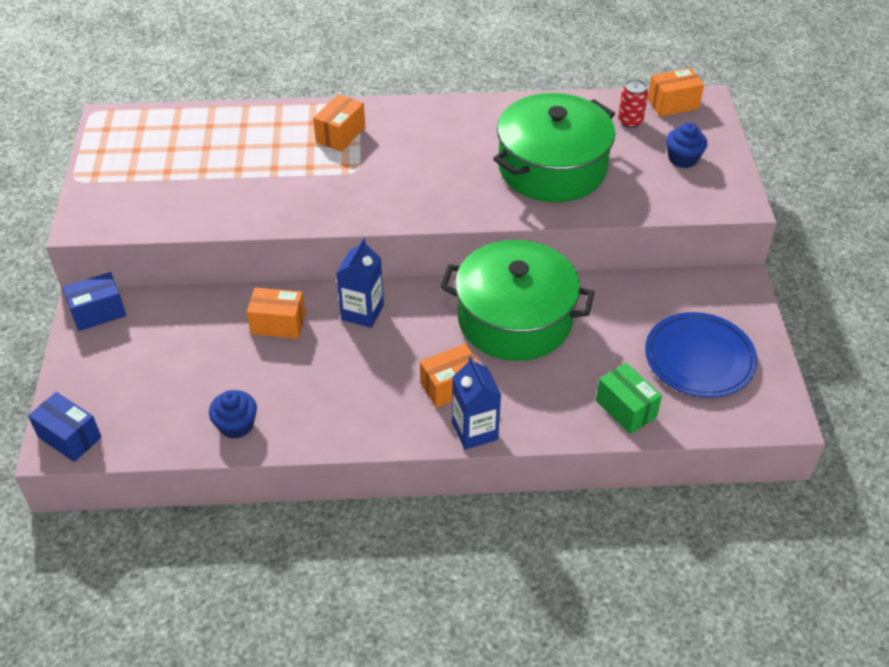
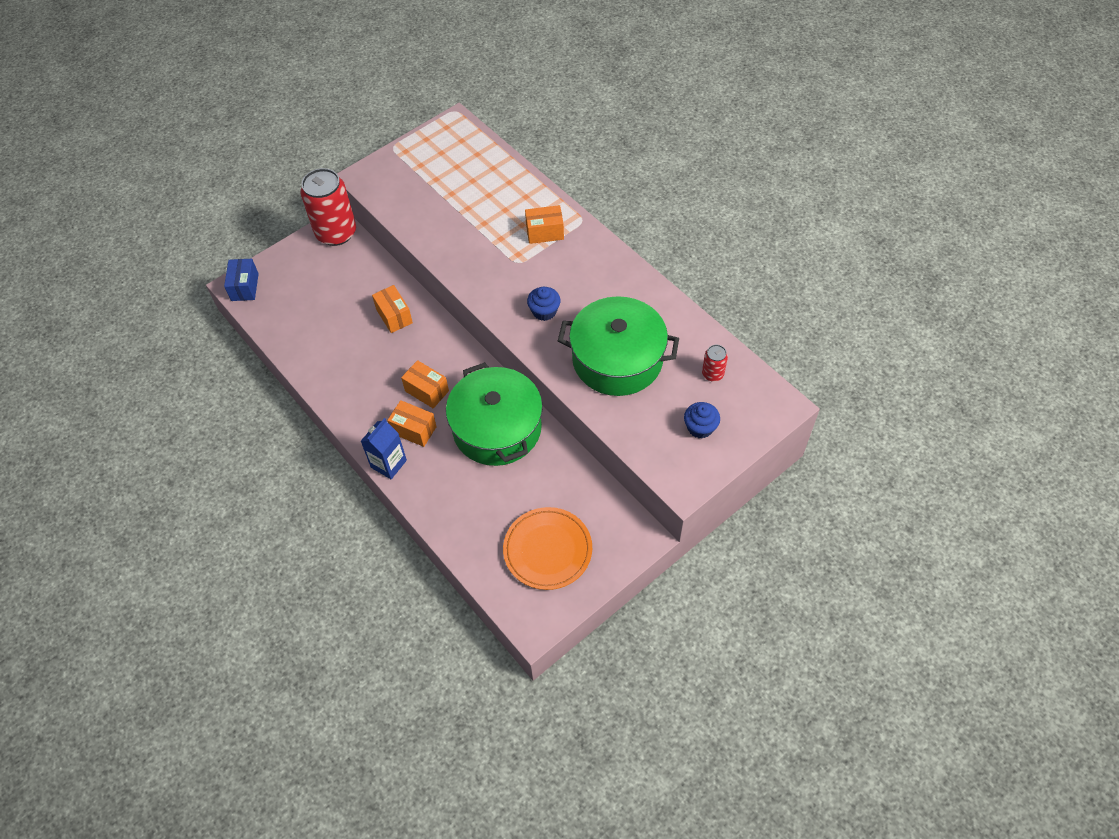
camera: 55 degrees right, 10 degrees up
(98, 312) = (336, 233): blue box -> red can
(236, 425) = (306, 350): blue cupcake -> blue cupcake (544, 311)
(362, 312) = (437, 349): blue carton -> none
(625, 409) = (469, 532): green box -> none
(673, 104) = (759, 388): orange box -> orange box (427, 391)
(699, 358) = (547, 550): blue plate -> orange plate

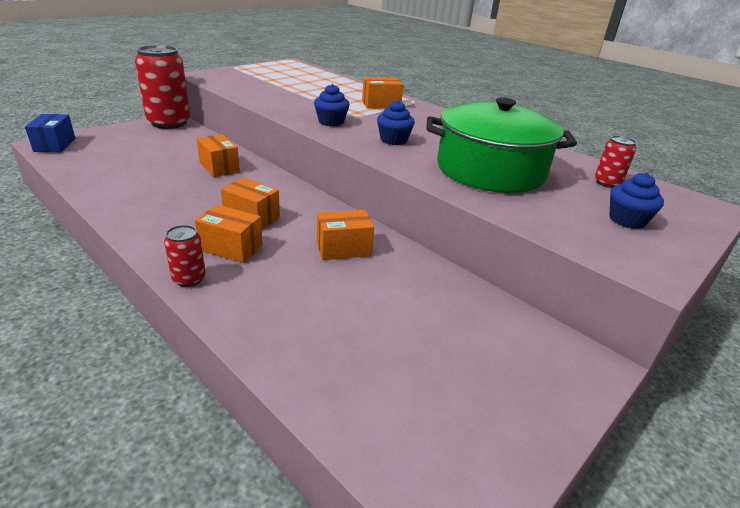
camera: 10 degrees left, 25 degrees down
(388, 464) = (189, 279): blue carton -> red can
(491, 279) = (331, 122): none -> blue cupcake
(497, 428) = (343, 248): green pot -> orange box
(547, 550) = (448, 383): orange plate -> none

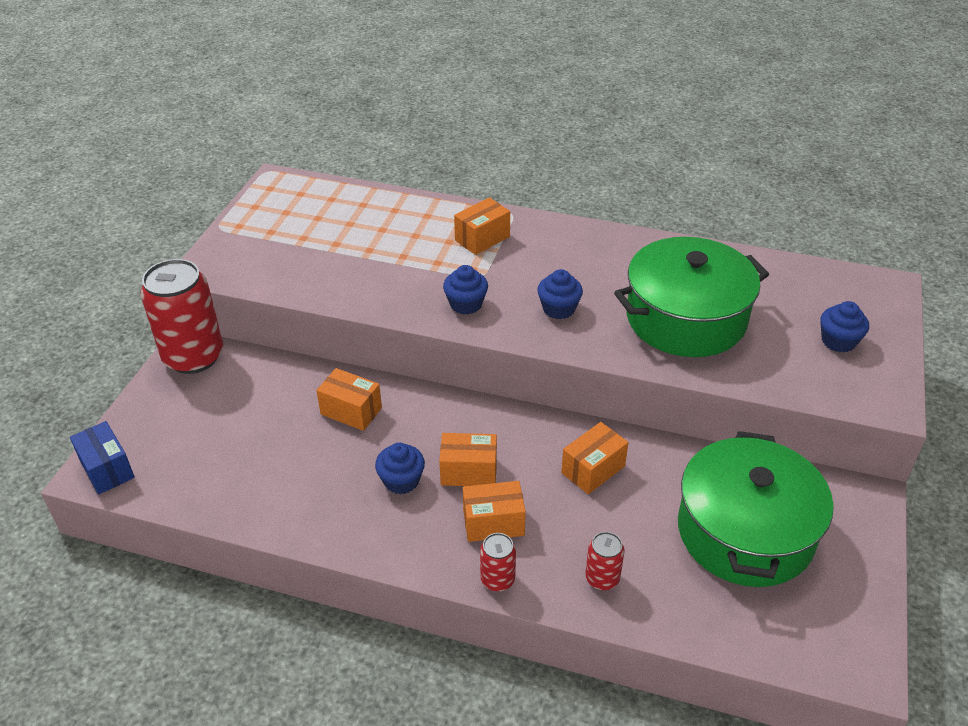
camera: 25 degrees left, 10 degrees up
(202, 205) = (401, 481): none -> blue cupcake
(434, 336) = (745, 532): none -> green pot
(607, 183) = (793, 289): red can -> red can (602, 578)

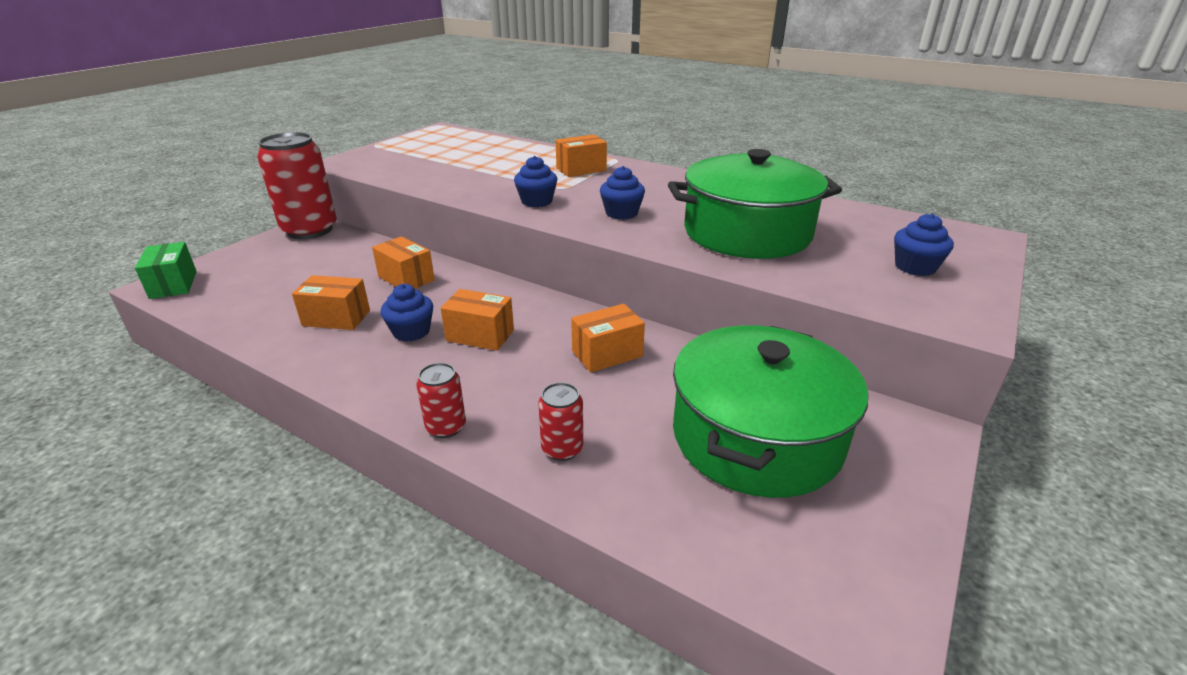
camera: 15 degrees right, 10 degrees down
(107, 469) = (173, 284): blue box -> green box
(493, 523) = (476, 378): orange box -> orange box (336, 318)

